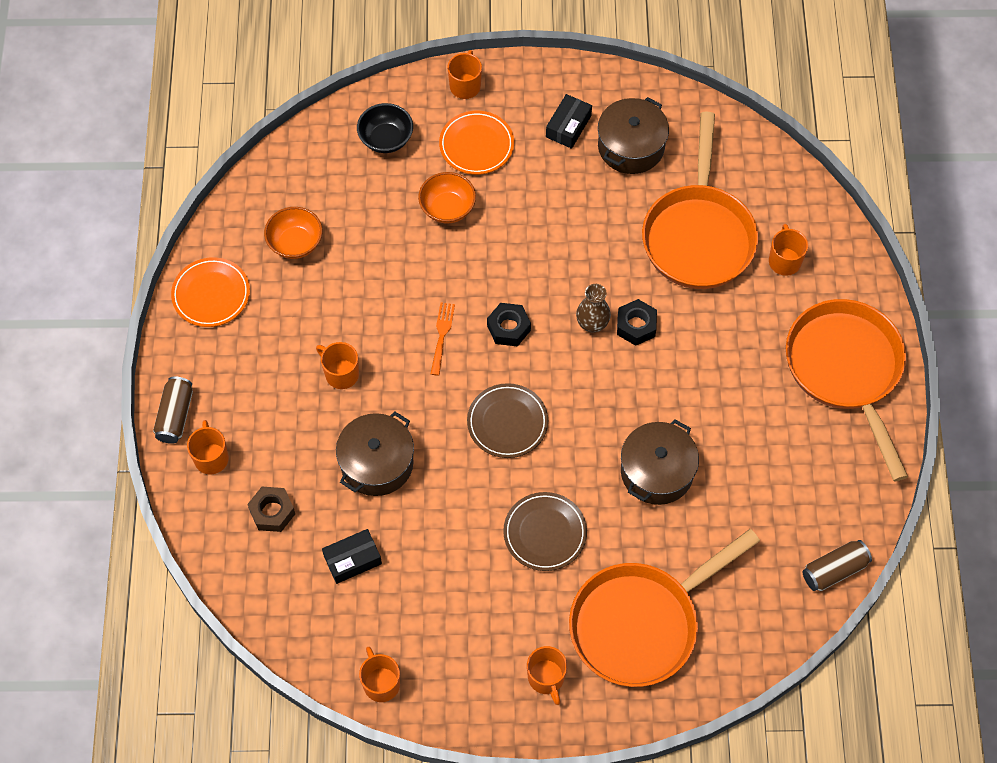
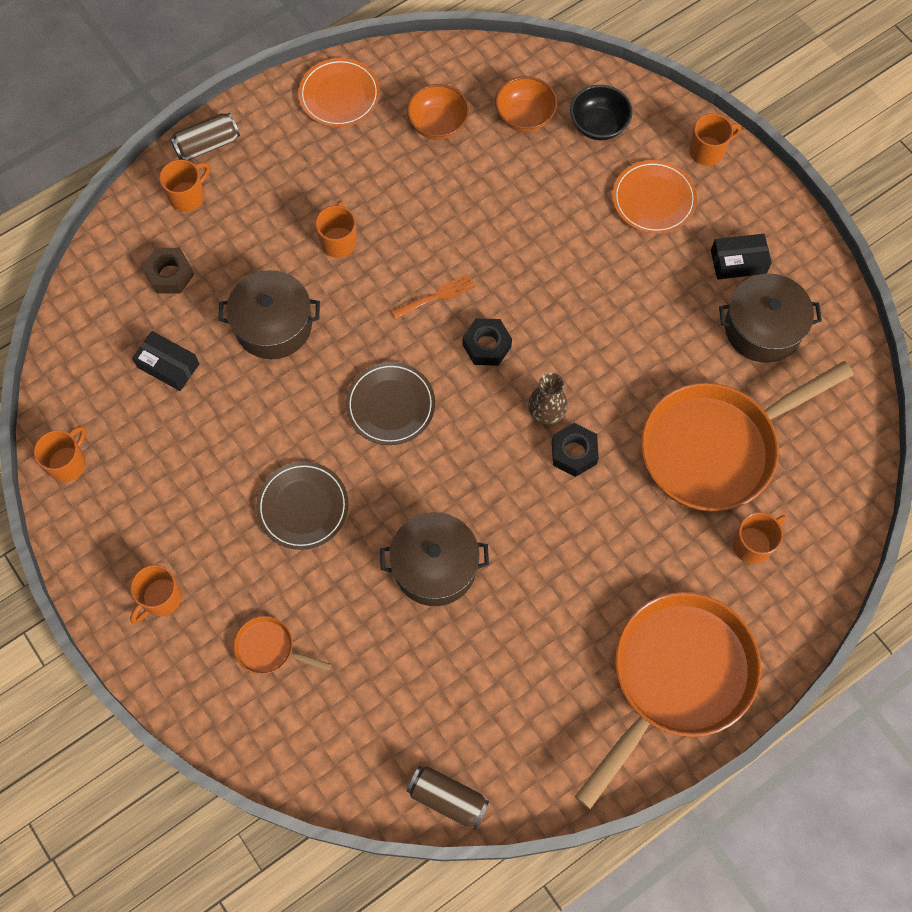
camera: 55 degrees right, 5 degrees up
(447, 208) = (569, 218): orange bowl -> orange bowl (524, 117)
(641, 623) = (269, 648): orange pan -> orange pan, size x0.41

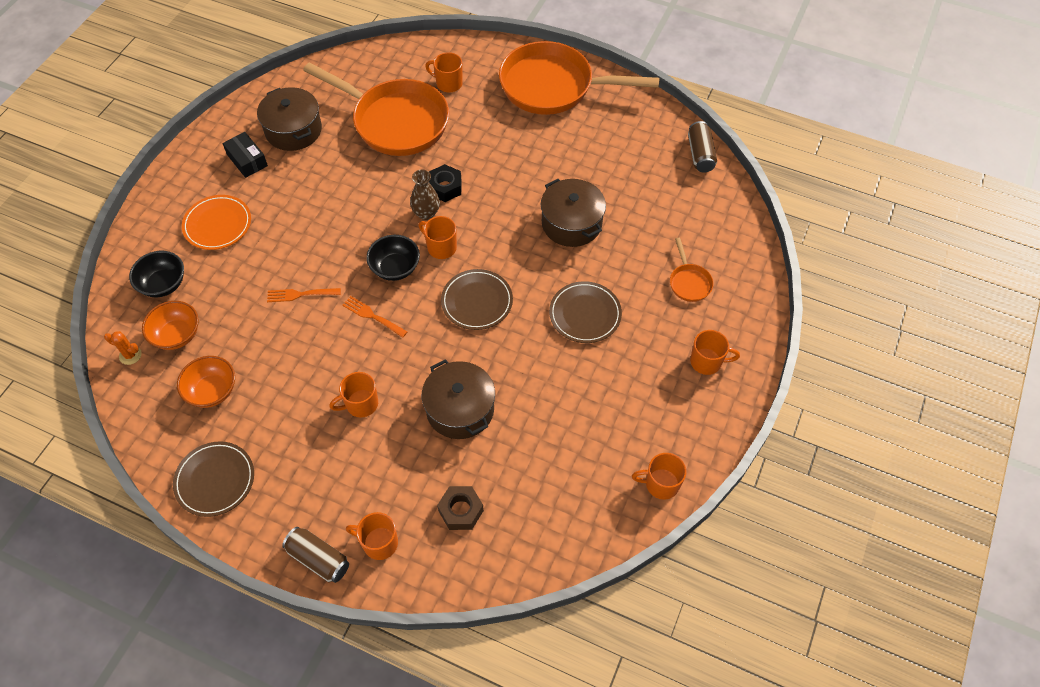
camera: 120 degrees left, 10 degrees down
(168, 365) = (539, 462): black box -> none
(339, 95) = (215, 480): orange plate -> brown plate
(486, 345) = (395, 268): black nut -> black bowl
(508, 241) = (300, 294): none -> orange fork
(524, 72) = (130, 355): none -> orange cactus
(708, 151) = (158, 210): orange mug -> orange mug (441, 247)

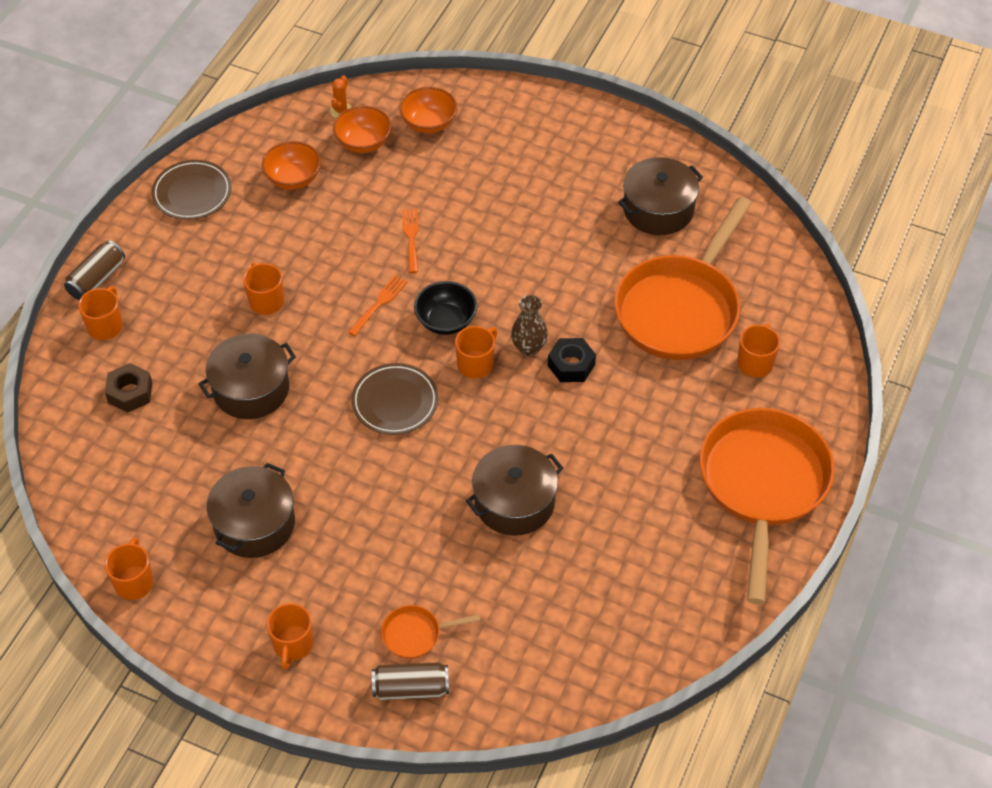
camera: 90 degrees right, 5 degrees down
(163, 284) = (429, 123): black bowl -> orange bowl
(217, 224) = (510, 157): orange plate -> none
(247, 160) = (607, 171): black box -> none
(585, 314) = (371, 513): brown plate -> none
(599, 396) = (254, 524): none -> brown pot
(700, 154) = (643, 667): brown can -> brown can (411, 688)

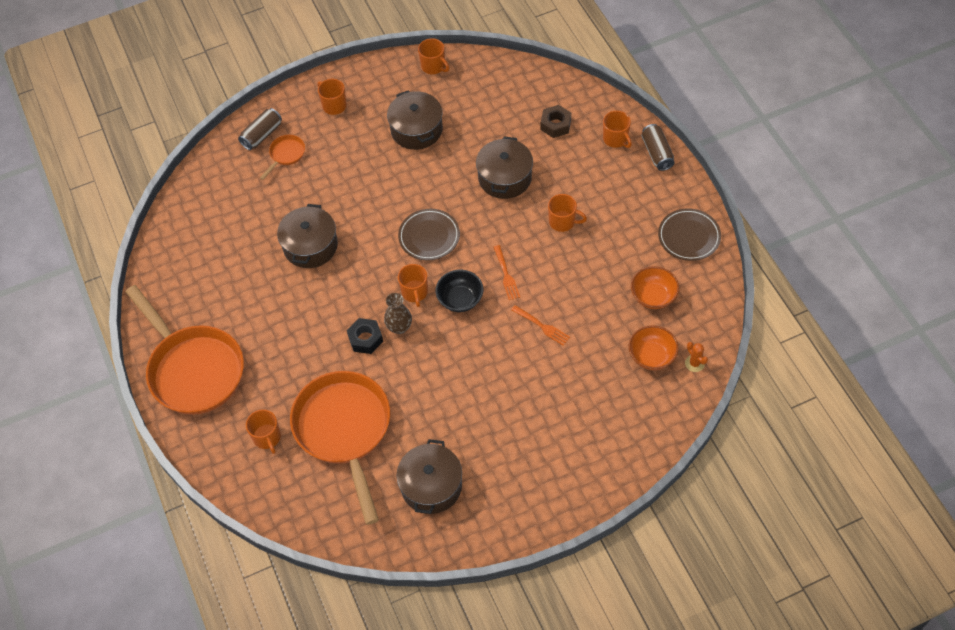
camera: 135 degrees right, 5 degrees up
(429, 123) = (636, 407): orange bowl -> none

